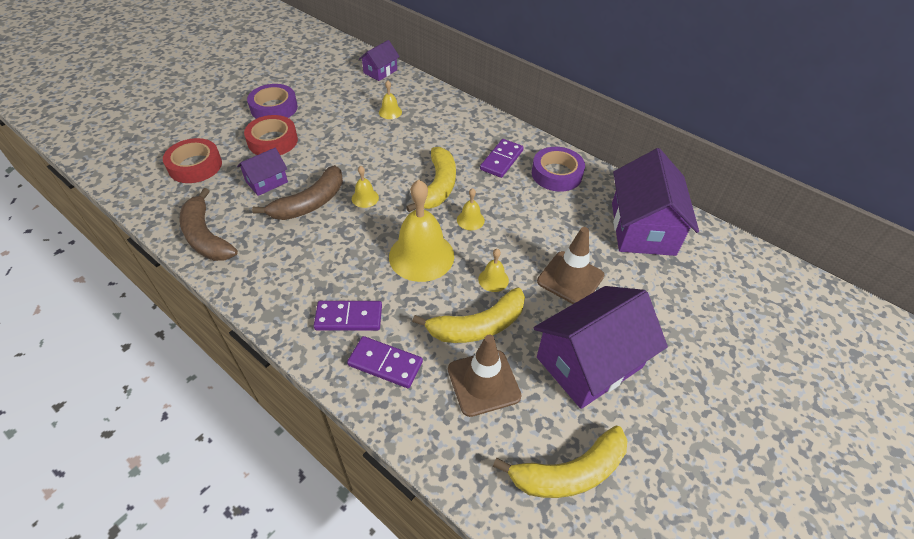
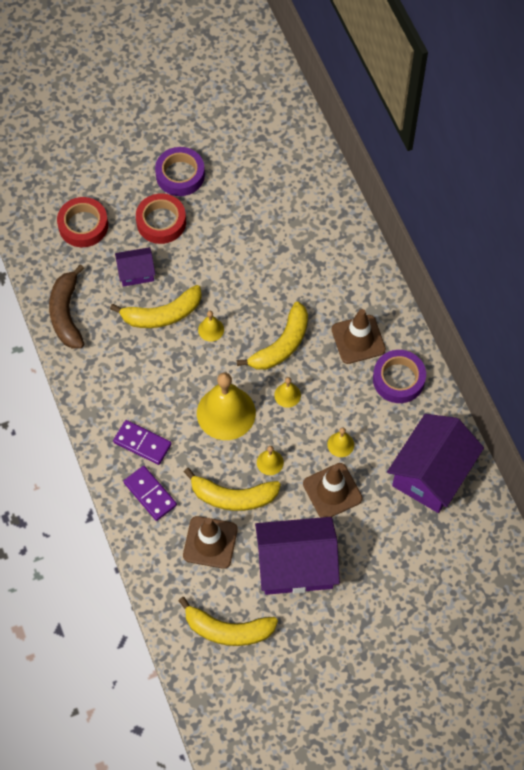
camera: 30 degrees right, 15 degrees up
(310, 203) = (162, 314): brown banana -> yellow banana
(380, 71) = (309, 161): purple house -> none
(390, 112) = (288, 228): yellow bell -> yellow bell (340, 444)
(501, 160) = (358, 339): purple domino -> brown traffic cone

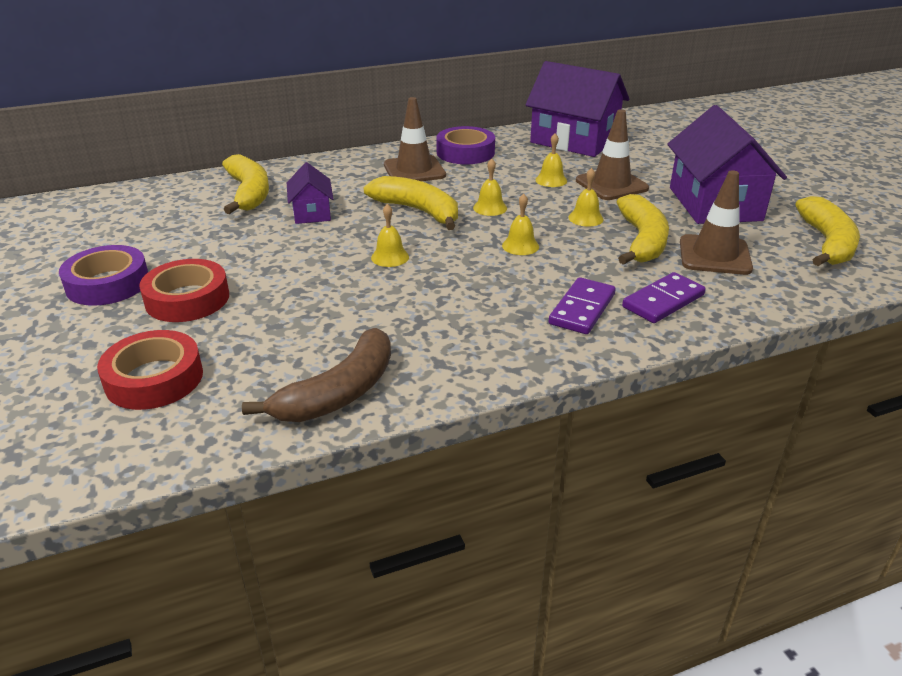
camera: 90 degrees left, 30 degrees down
(66, 314) = (339, 392): brown banana -> brown banana turned 45 degrees counterclockwise
(136, 273) = (275, 320): purple house -> purple house (312, 213)
(162, 314) = (358, 295): yellow banana -> yellow banana (249, 193)
(226, 413) = (520, 246): yellow bell -> yellow bell, size x0.45

